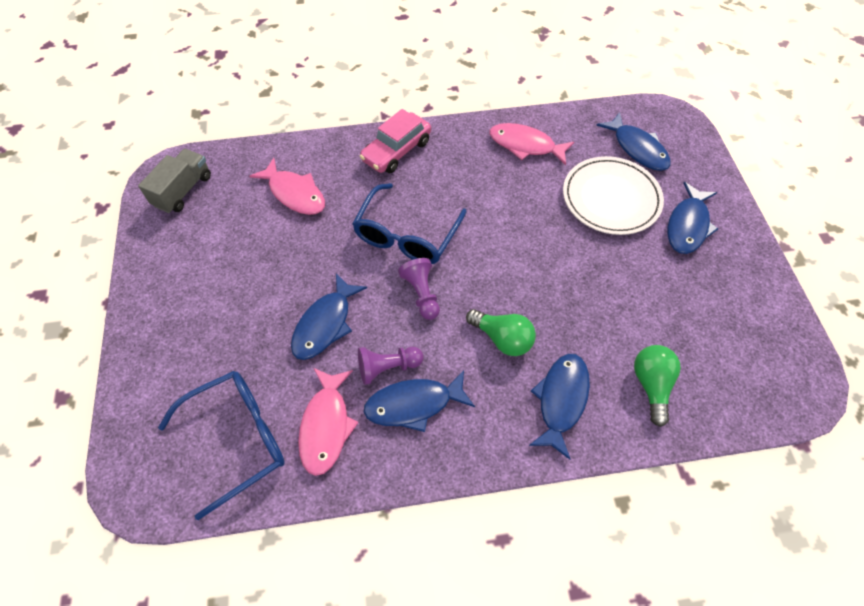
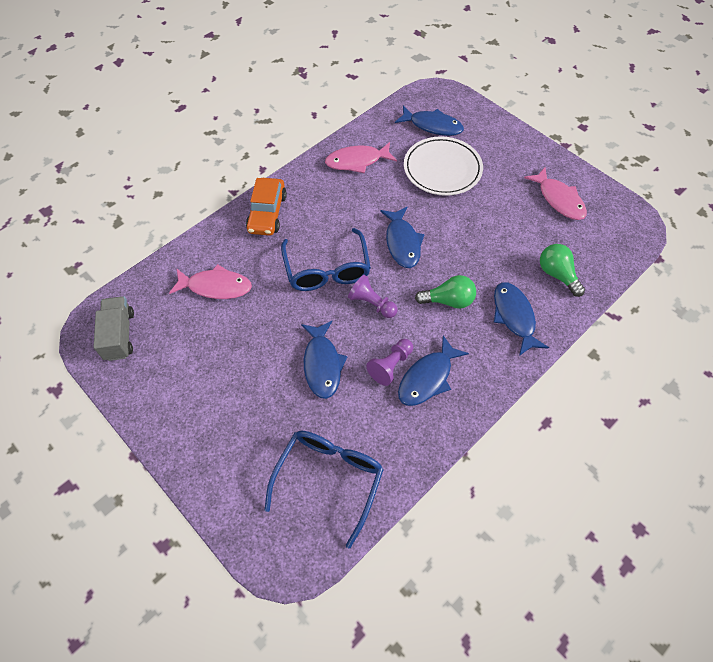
camera: 35 degrees left, 0 degrees up
(326, 426) = (382, 429): pink fish -> pink fish (559, 199)
(396, 151) = (267, 213): pink car -> orange car
(687, 225) = (502, 162): blue fish -> blue fish (402, 243)

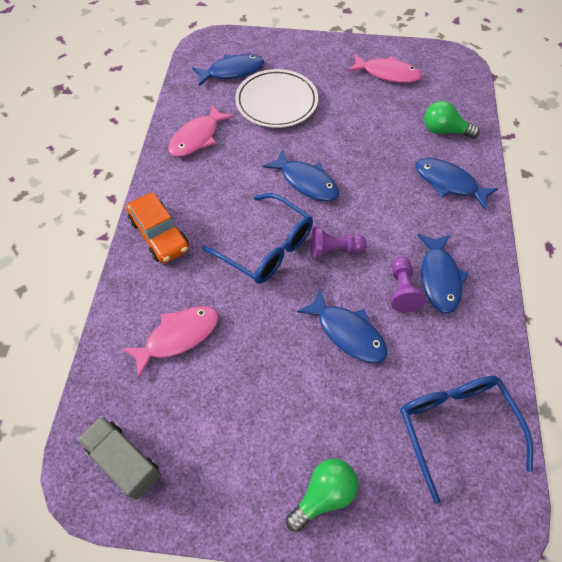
camera: 40 degrees left, 0 degrees up
(448, 300) = (390, 204): green light bulb -> green light bulb (323, 494)

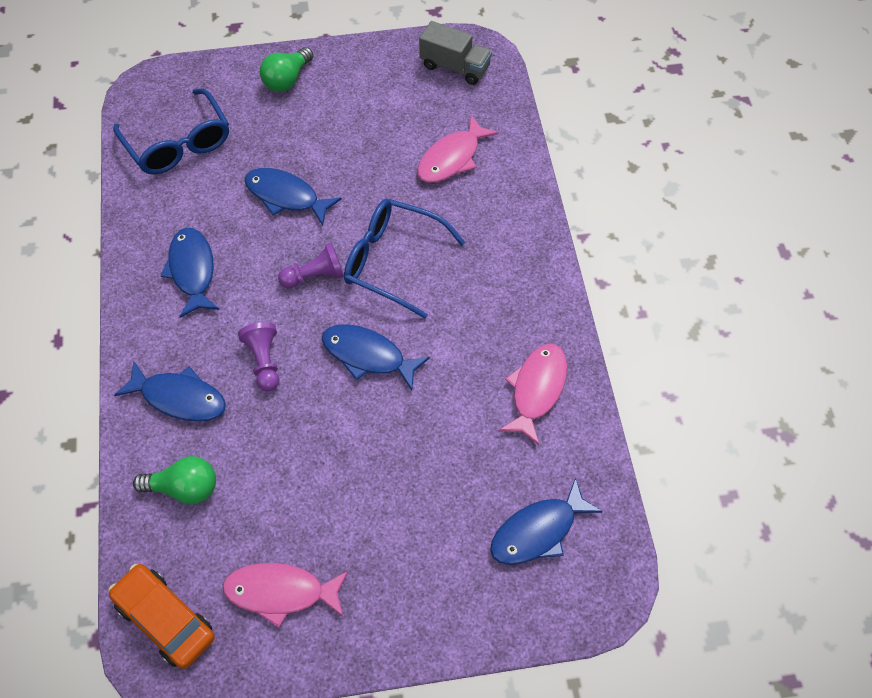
camera: 165 degrees right, 0 degrees up
(159, 234) = (520, 249): orange car -> orange car (165, 620)
(276, 102) = (447, 483): white plate -> none
(402, 290) = (233, 249): purple pawn -> purple pawn (264, 362)

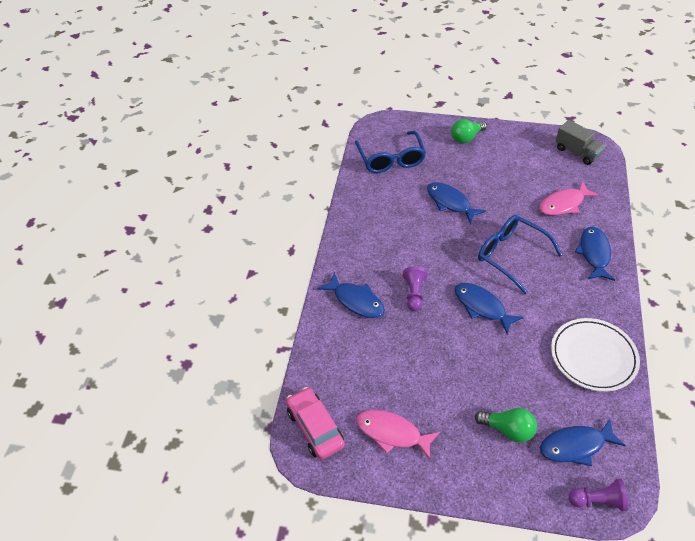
camera: 20 degrees right, 10 degrees down
(165, 620) = (315, 428): orange car -> pink car
(184, 488) = (346, 354): green light bulb -> green light bulb (508, 430)
(192, 270) = (382, 231): blue fish -> blue fish (594, 253)
(315, 276) = (458, 252): purple pawn -> purple pawn (598, 501)
(537, 390) = (593, 357): pink fish -> white plate

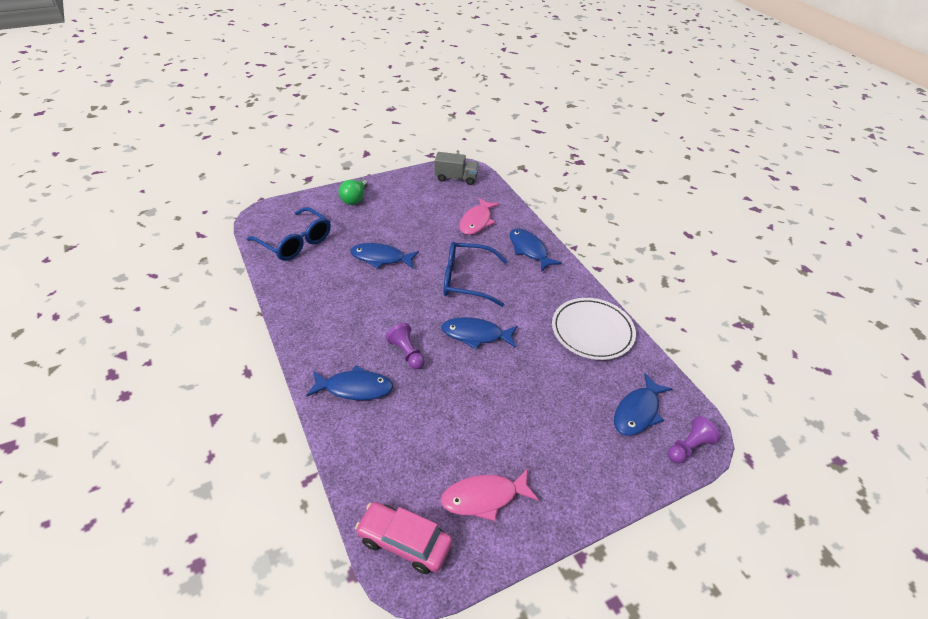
camera: 40 degrees left, 5 degrees down
(508, 430) = (578, 430): green light bulb -> none

